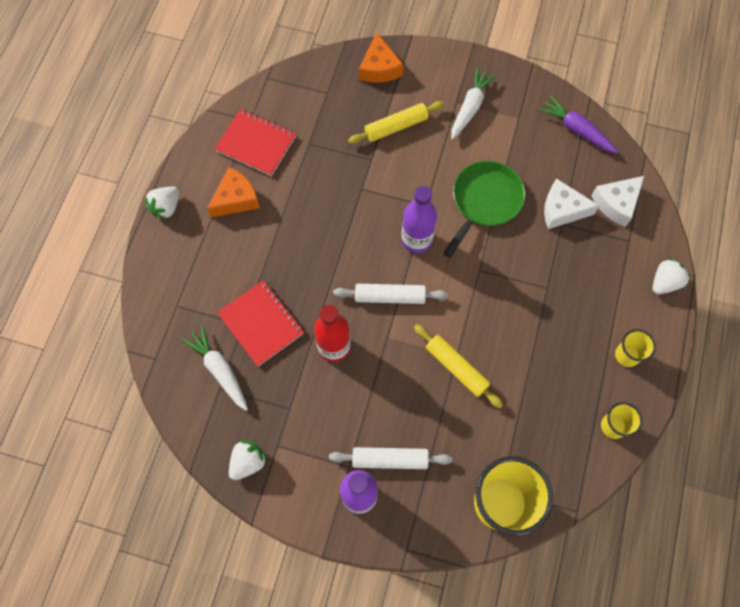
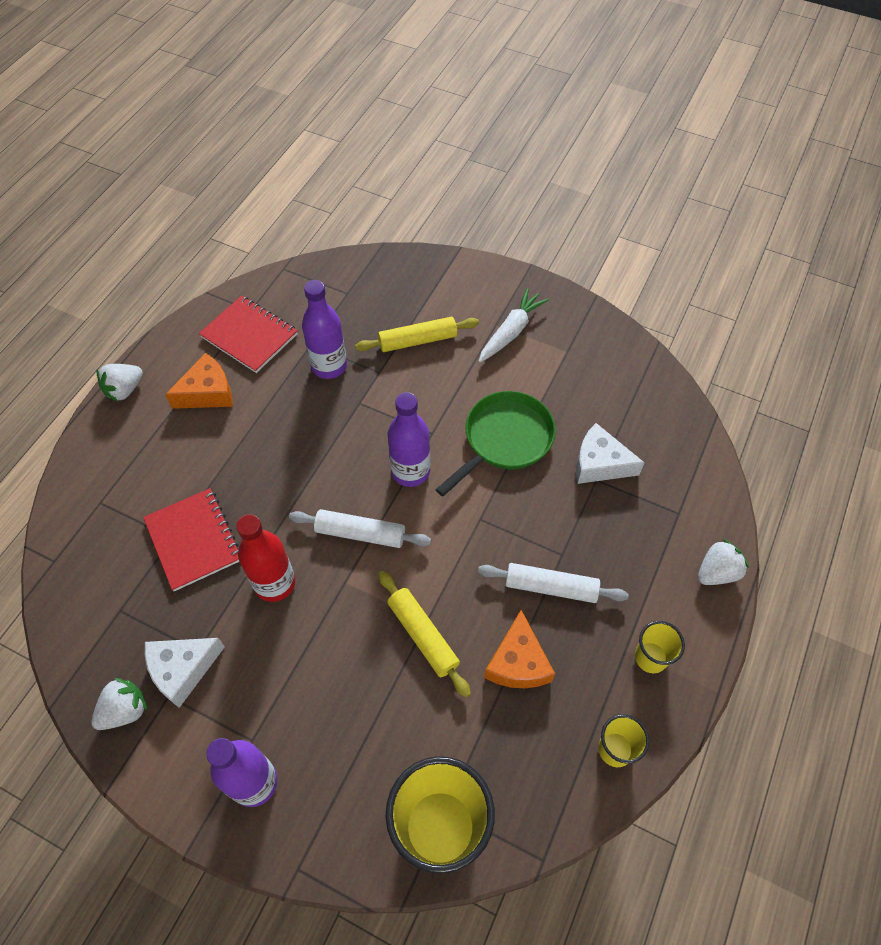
camera: 10 degrees right, 10 degrees down
(219, 370) = (126, 587): white carrot -> none
(329, 160) = (329, 366): none -> purple bottle
(379, 68) = (414, 275): orange cheese -> orange cheese (518, 662)
(390, 459) = (307, 740): white rolling pin -> white rolling pin (551, 587)
(576, 129) = (635, 374): purple carrot -> none
(616, 203) = (670, 466): white cheese -> white cheese (182, 669)

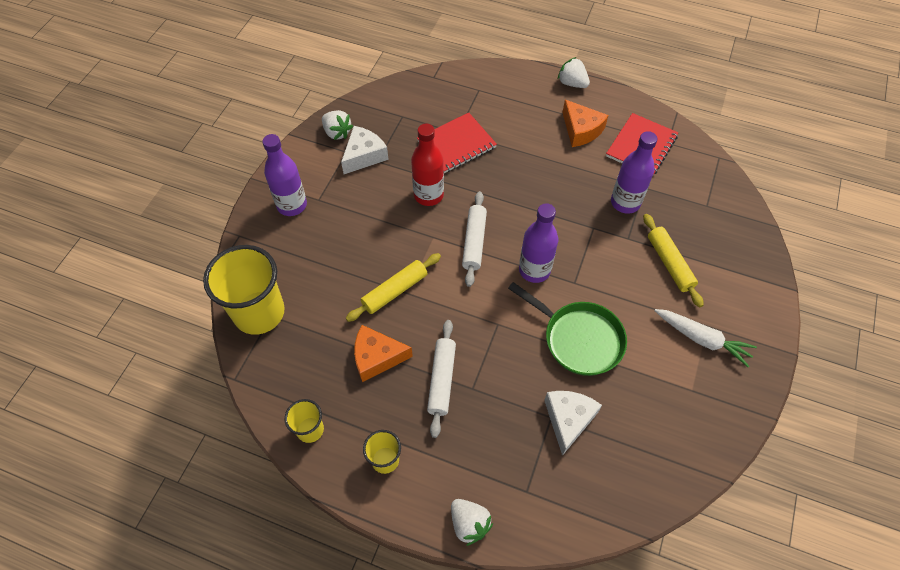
camera: 85 degrees right, 0 degrees up
(182, 669) = (364, 156): white cheese -> white cheese turned 75 degrees clockwise

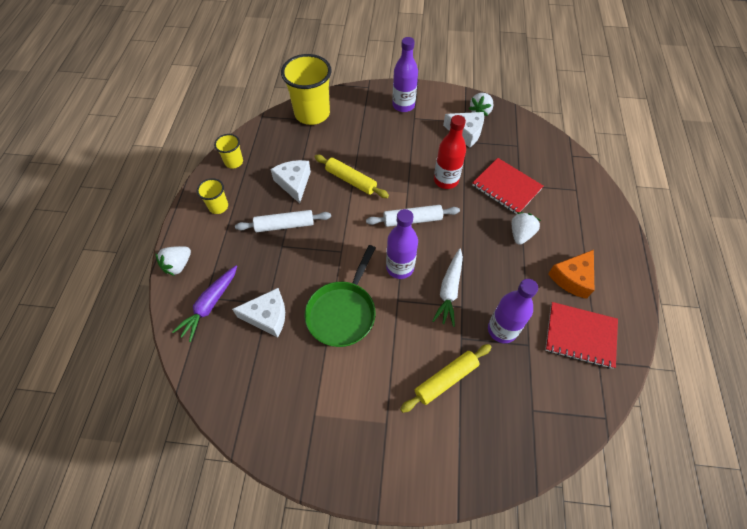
camera: 75 degrees right, 0 degrees up
(377, 357) = (294, 183): orange cheese -> white cheese
(539, 487) = (210, 305): none -> purple carrot
(572, 83) = (628, 261): white strawberry -> white strawberry (520, 234)
(702, 339) = (370, 419): white carrot -> white carrot (449, 290)

